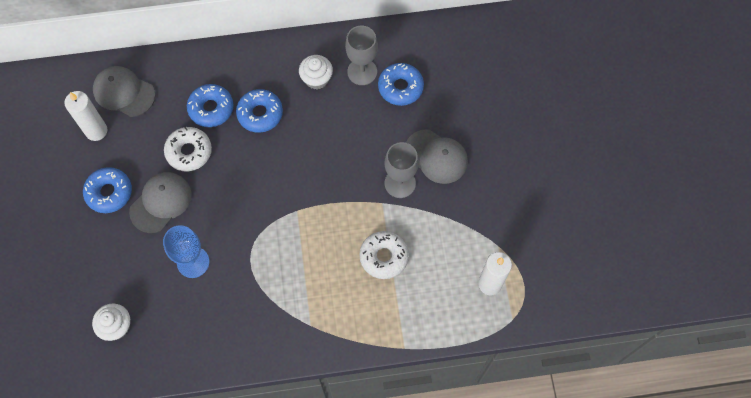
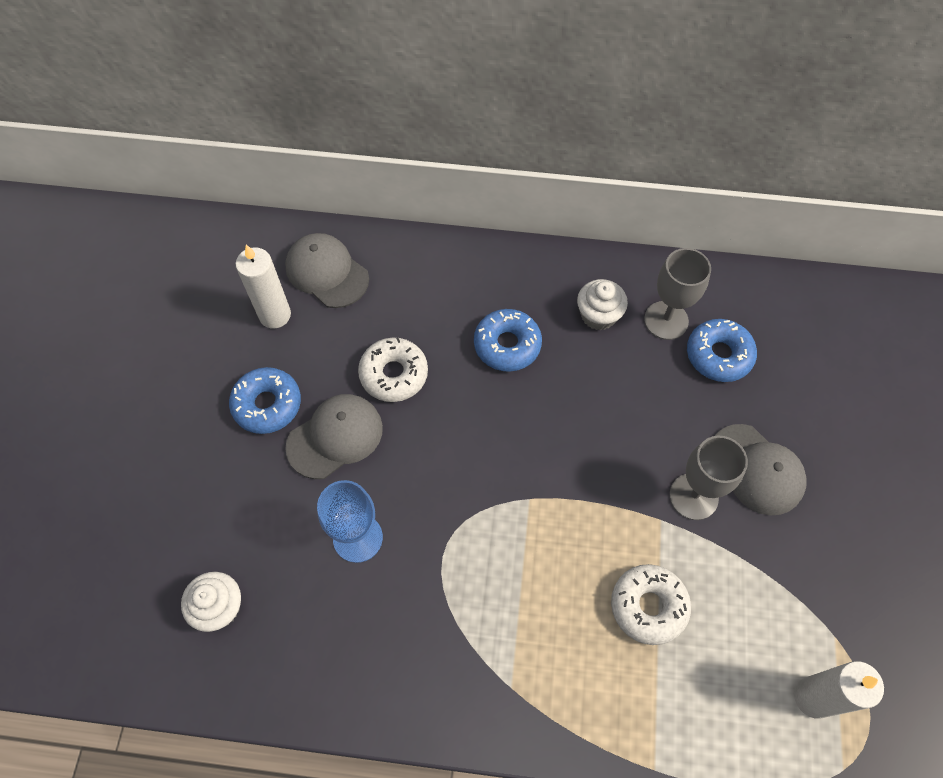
camera: 15 degrees right, 5 degrees down
(211, 109) = (440, 322): blue donut -> none

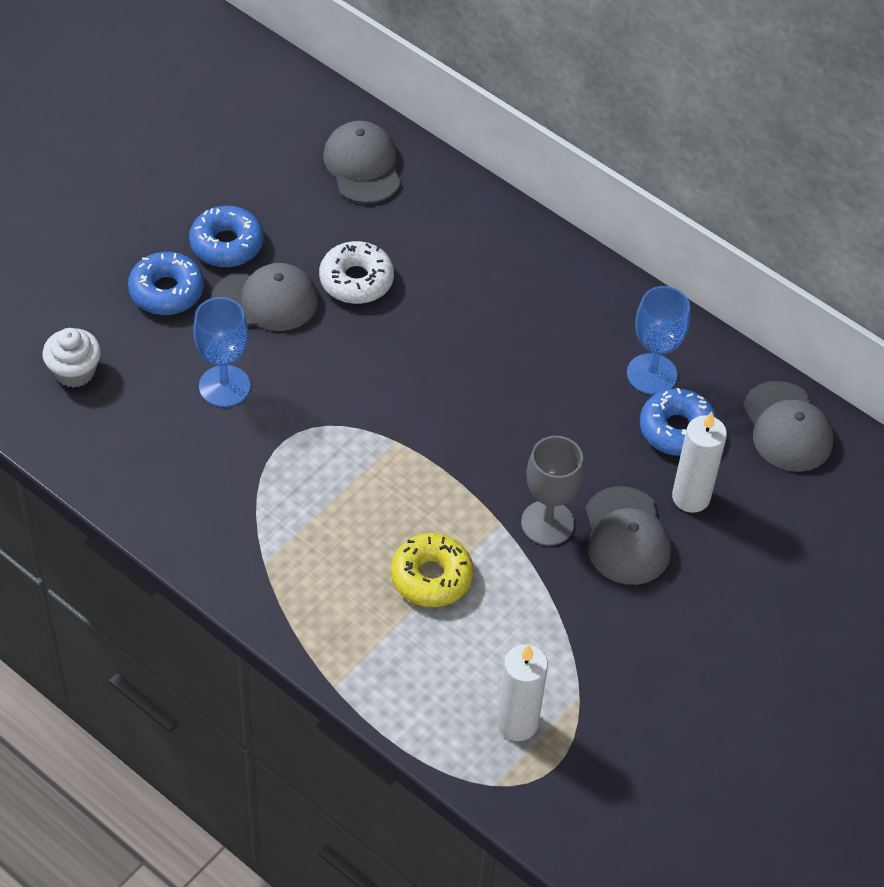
camera: 30 degrees right, 10 degrees down
(275, 315) = (288, 177): white candle -> white candle (691, 497)
(507, 345) = (480, 313): blue donut -> blue donut (166, 291)
(598, 315) = (589, 335): white cupcake -> none
(648, 606) = (431, 577): white donut -> yellow donut
(666, 320) = (651, 374): grey goblet -> blue goblet
(787, 306) = (787, 427): none -> grey cap

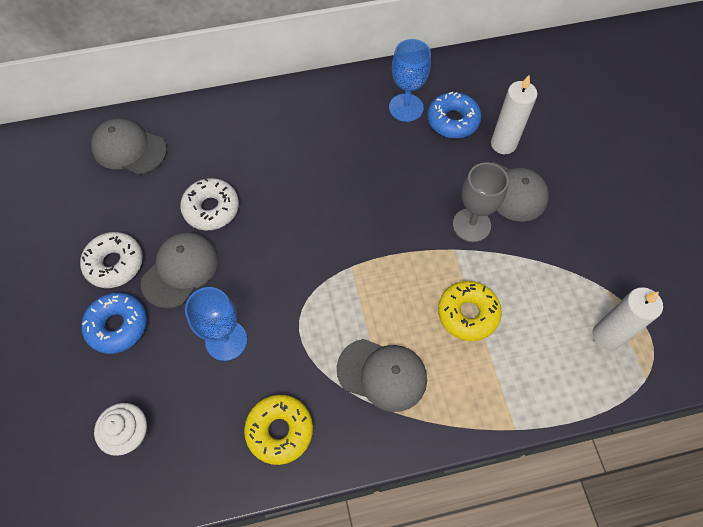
camera: 50 degrees left, 10 degrees up
(170, 486) = (280, 431): none -> yellow donut
(226, 244) = (115, 264): blue donut -> white donut
(787, 427) = (488, 72): grey cap -> grey cap (382, 374)

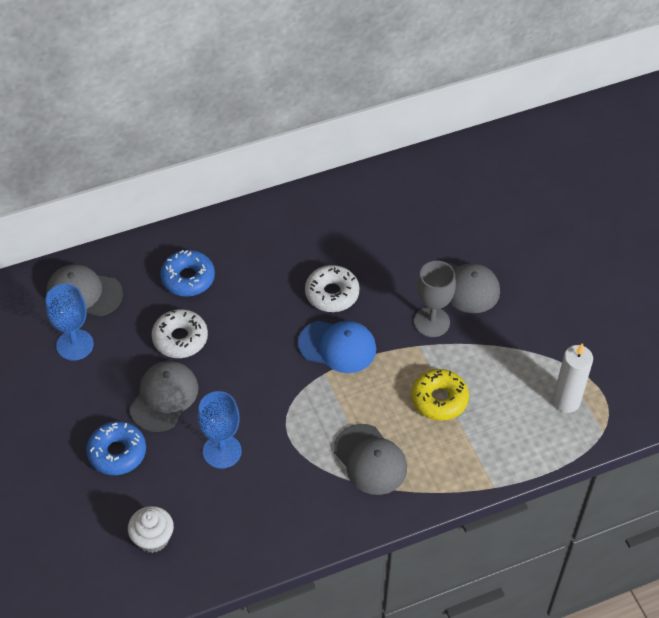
camera: 10 degrees left, 10 degrees down
(115, 264) = (99, 400): white donut -> white donut (332, 294)
(280, 431) = (287, 517): yellow donut -> none
(369, 239) = (337, 346): none -> blue cap
(382, 374) = (370, 460): grey cap -> grey cap turned 45 degrees clockwise
(406, 108) = (351, 220): blue goblet -> blue goblet (75, 345)
(453, 121) = (399, 227): blue donut -> blue donut (188, 278)
(503, 144) = (451, 244): white candle -> none

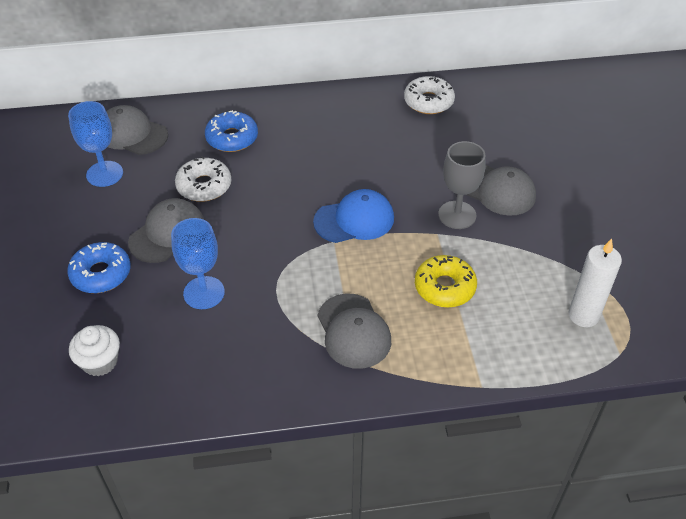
camera: 15 degrees right, 5 degrees down
(332, 294) = (364, 173): white donut -> white donut (428, 102)
(337, 346) = (354, 220): blue cap -> blue cap turned 45 degrees counterclockwise

